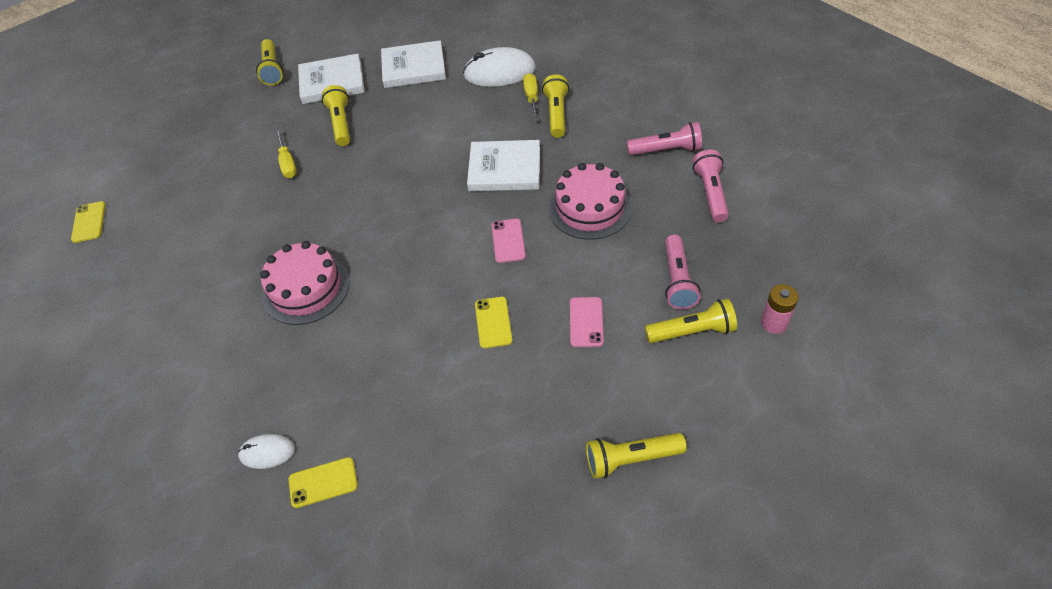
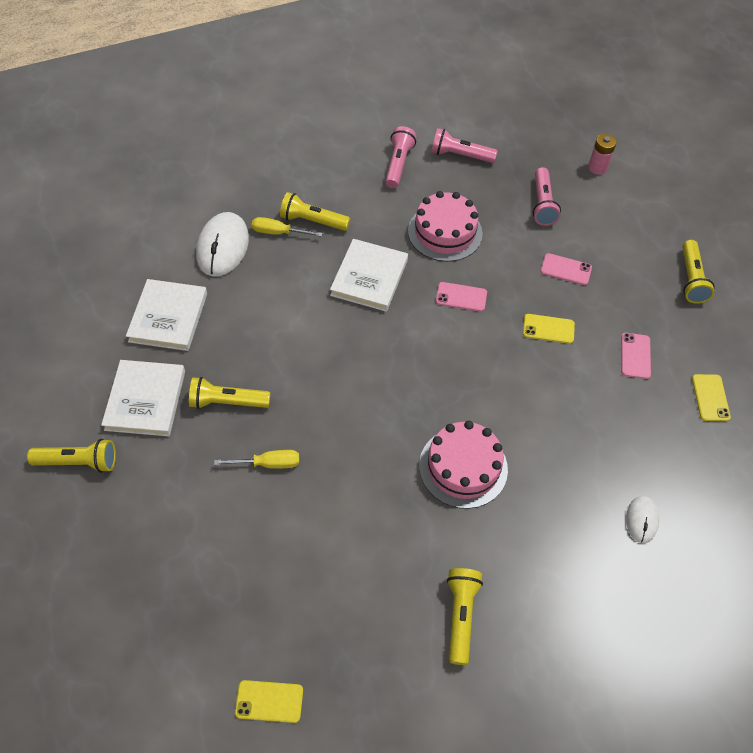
camera: 80 degrees left, 5 degrees up
(323, 482) = (678, 479): yellow phone -> yellow phone (710, 398)
(483, 413) = (635, 356): none -> pink phone
(677, 280) = (542, 204): pink flashlight -> pink flashlight turned 75 degrees clockwise
(692, 331) = (592, 212): yellow flashlight -> yellow flashlight (461, 616)

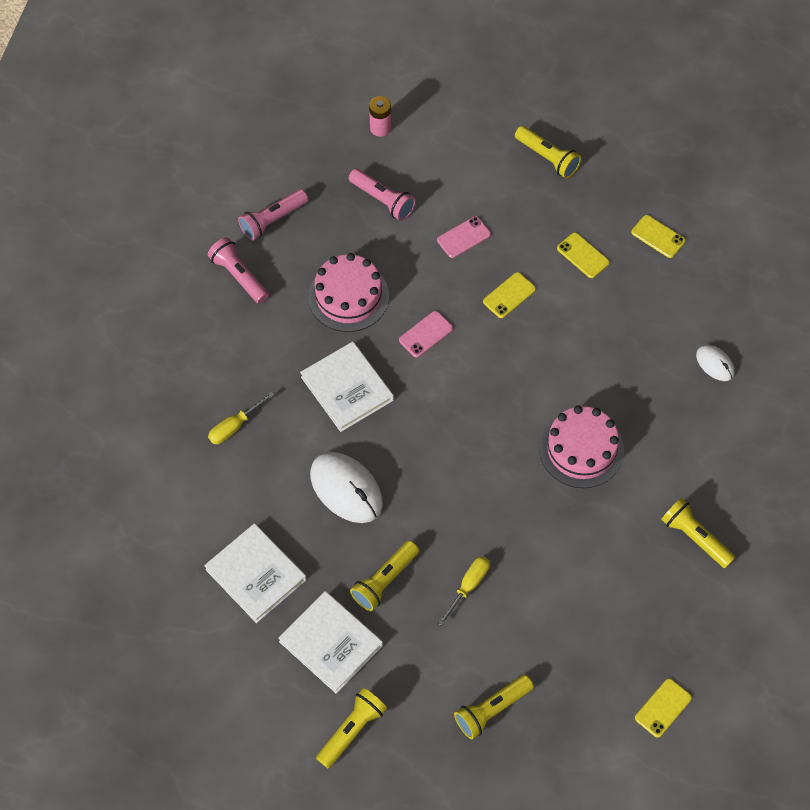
camera: 50 degrees left, 5 degrees up
(223, 247) = (212, 482): white mouse -> white mouse (346, 489)
(312, 221) = (245, 390): yellow flashlight -> yellow flashlight (491, 710)
(635, 356) = (583, 255): pink phone -> yellow phone

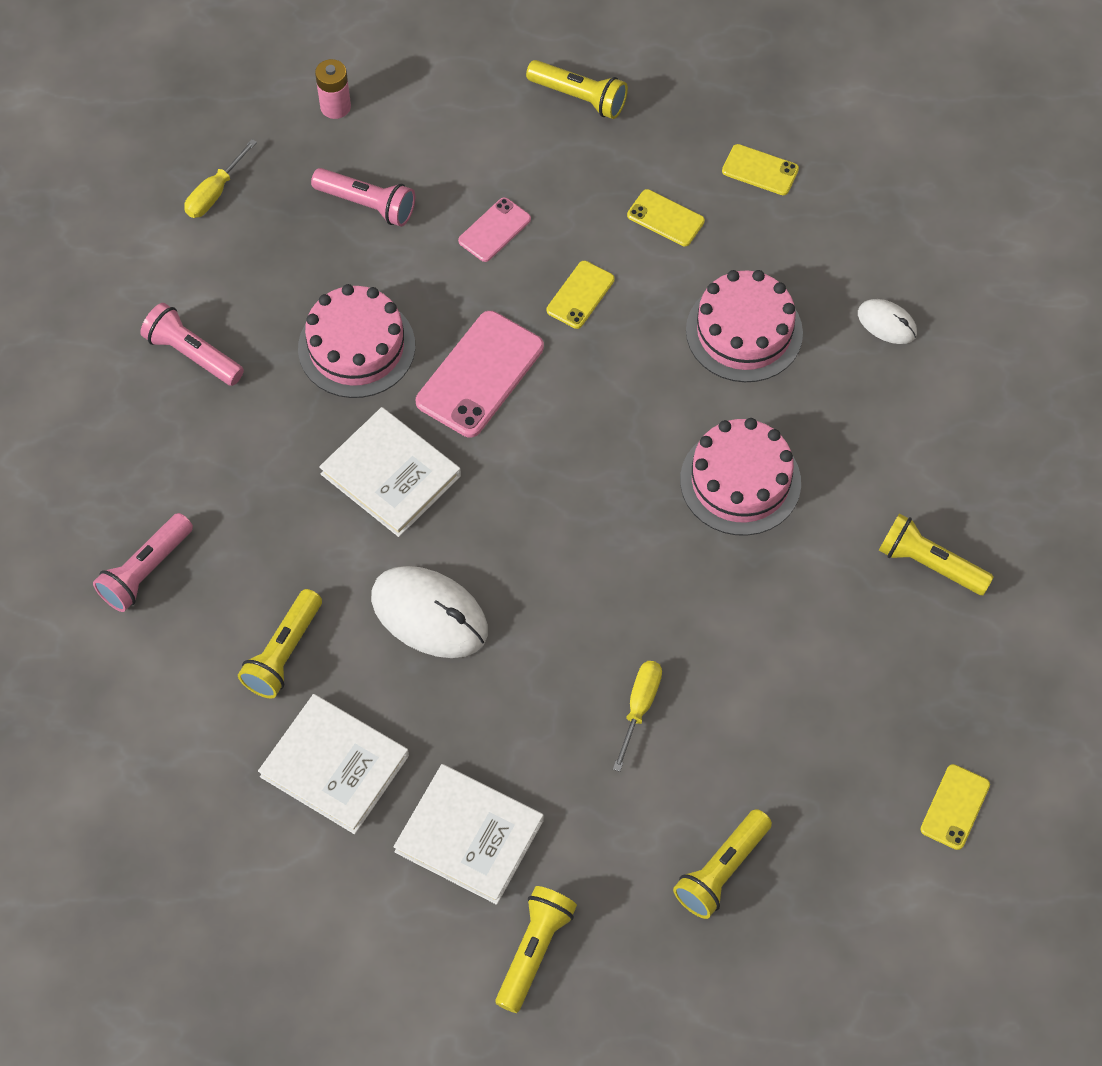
camera: 15 degrees left, 0 degrees up
(234, 426) = (245, 565): yellow screwdriver -> yellow screwdriver (215, 193)
(272, 220) = (219, 266): pink flashlight -> pink flashlight (145, 571)
(384, 580) = (520, 729): yellow flashlight -> yellow flashlight (283, 653)
(426, 334) = (480, 374): pink phone -> pink phone, size x1.80
(614, 347) = (744, 332): none -> pink cake

